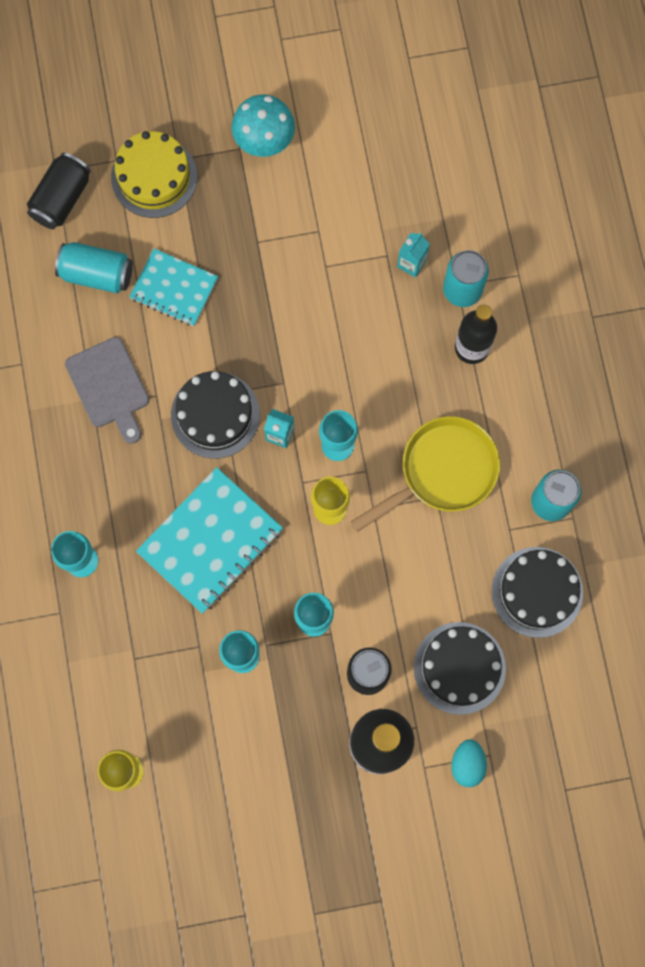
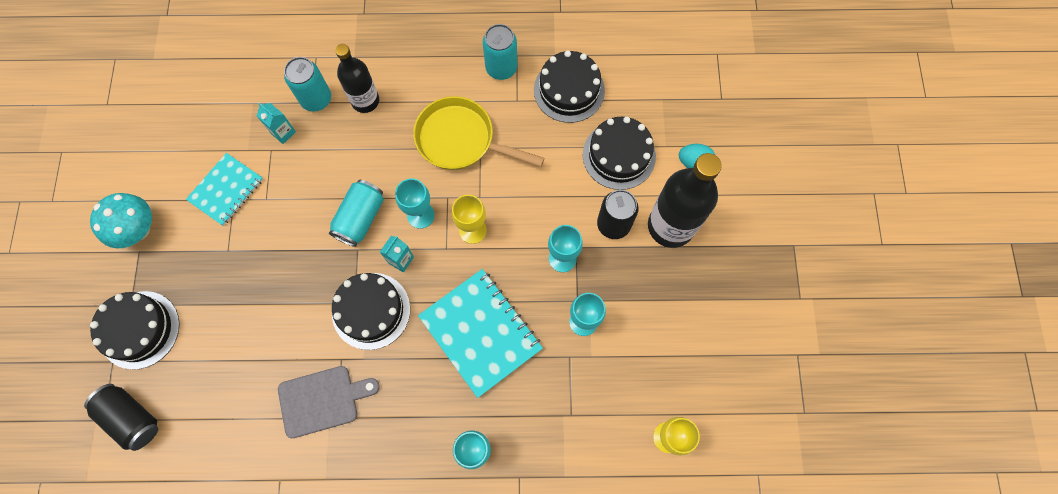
camera: 80 degrees left, 5 degrees down
(97, 274) = (214, 395): turquoise can -> turquoise can (360, 218)
(154, 177) = (139, 329): yellow cake -> black cake
(174, 288) = (248, 328): turquoise notebook -> turquoise notebook (226, 190)
(442, 471) = (460, 140): yellow pan -> yellow pan turned 45 degrees counterclockwise

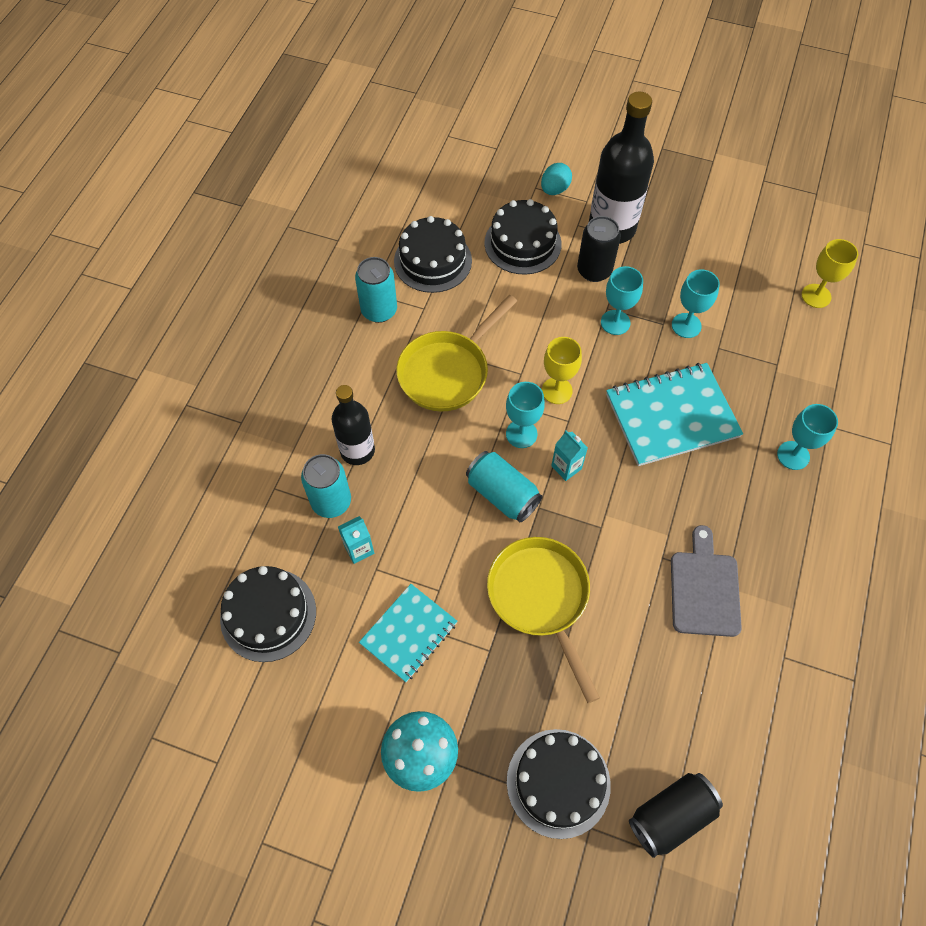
camera: 70 degrees left, 10 degrees down
(226, 190) = (409, 633): turquoise notebook -> turquoise notebook turned 75 degrees clockwise
(279, 274) = (541, 598): none -> yellow pan
(371, 310) = (615, 512): black cake -> black cake (268, 614)

